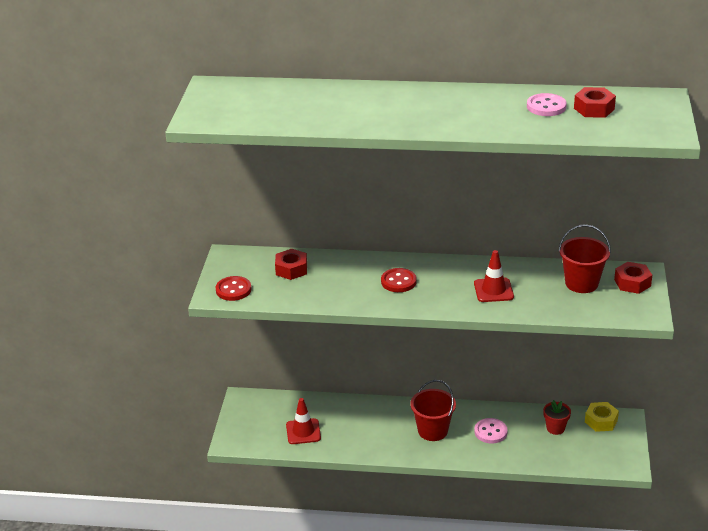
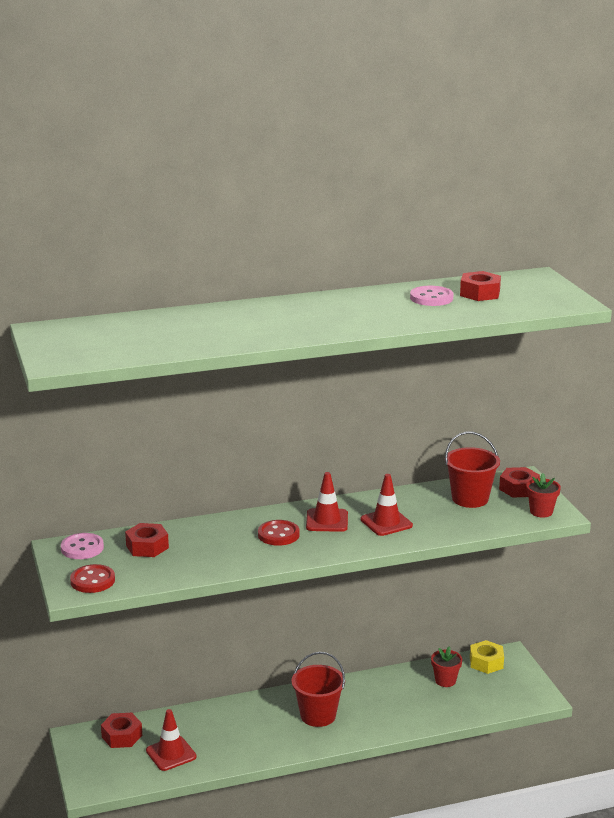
camera: 25 degrees left, 10 degrees down
(275, 407) = (122, 736): none -> red nut
(446, 277) = (327, 521): none -> red traffic cone
(490, 432) = (381, 701): pink button -> pink button (82, 548)
(635, 310) = (541, 512): none -> red flower pot

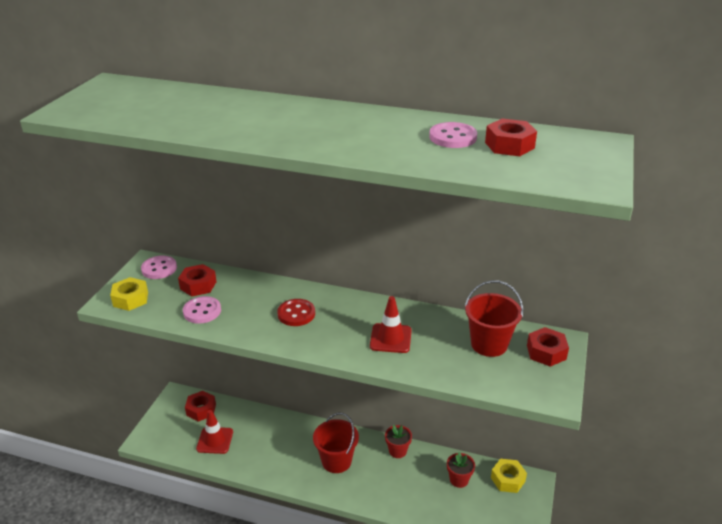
camera: 35 degrees right, 10 degrees up
(92, 580) = (130, 299): red button -> yellow nut
(184, 564) = (202, 311): none -> pink button
(327, 521) = (346, 316): red traffic cone -> none
(541, 512) = (541, 387): red flower pot -> red flower pot (397, 451)

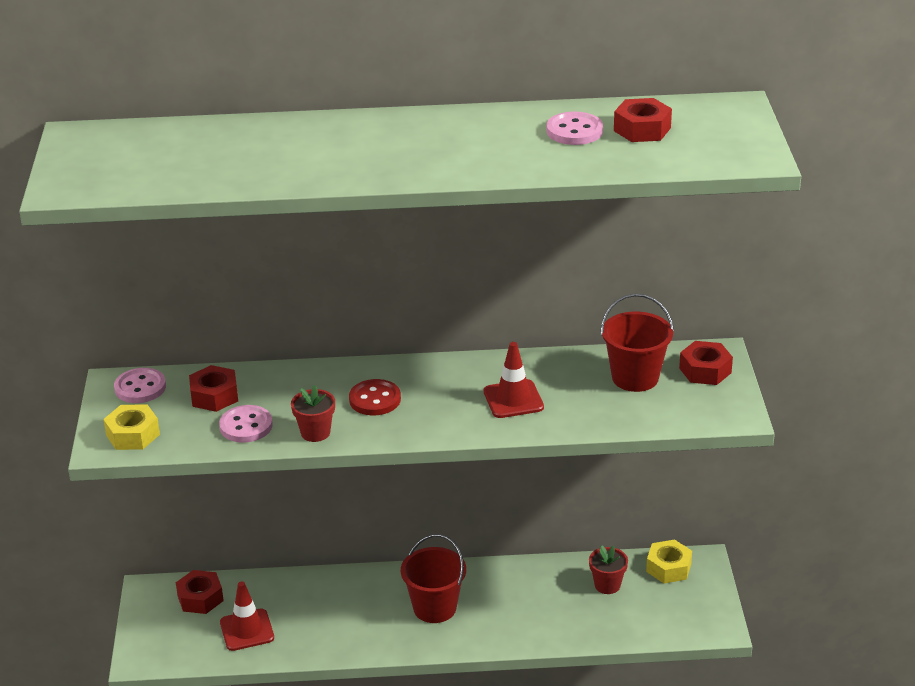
camera: 20 degrees left, 0 degrees up
(397, 451) = (511, 574): red flower pot -> red flower pot (315, 432)

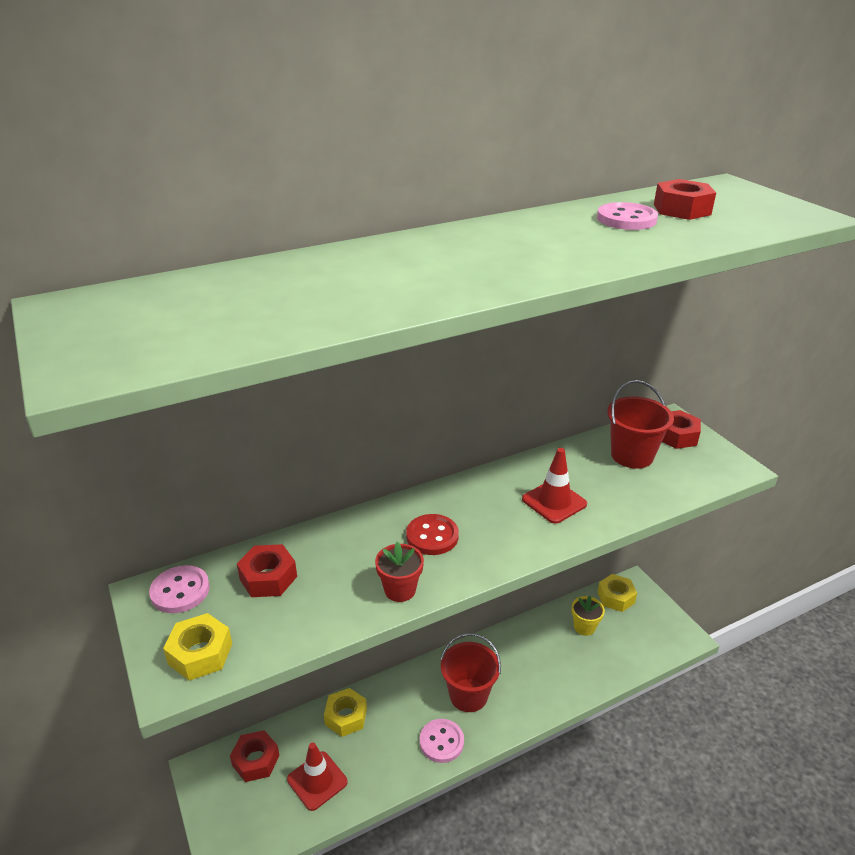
camera: 25 degrees left, 0 degrees up
(246, 426) = (323, 603): pink button -> pink button (441, 742)
(302, 589) = (346, 717): none -> yellow nut
(607, 585) = (584, 627): red flower pot -> yellow flower pot

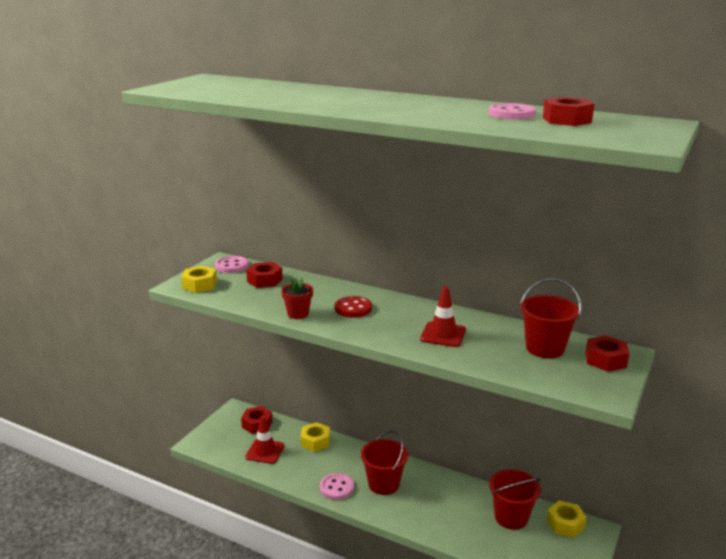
camera: 55 degrees right, 10 degrees down
(584, 627) = (511, 517): yellow flower pot -> red bucket

